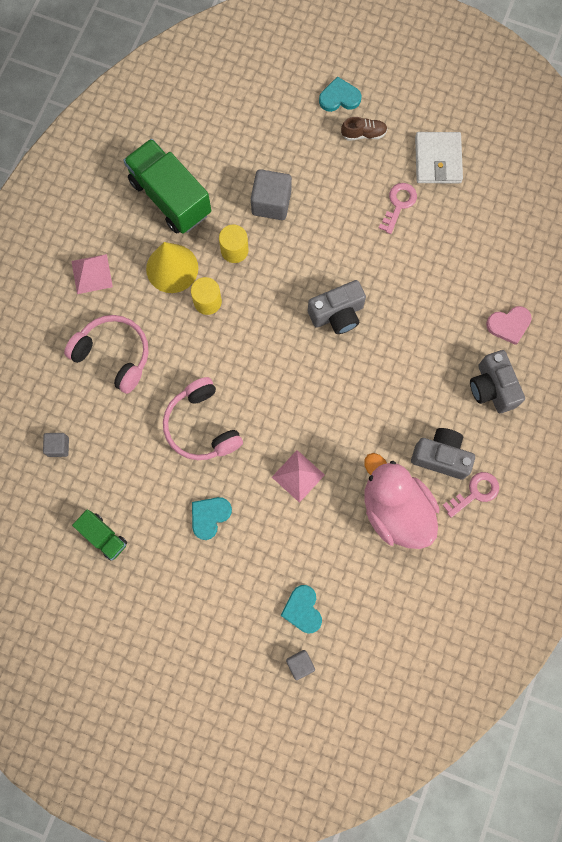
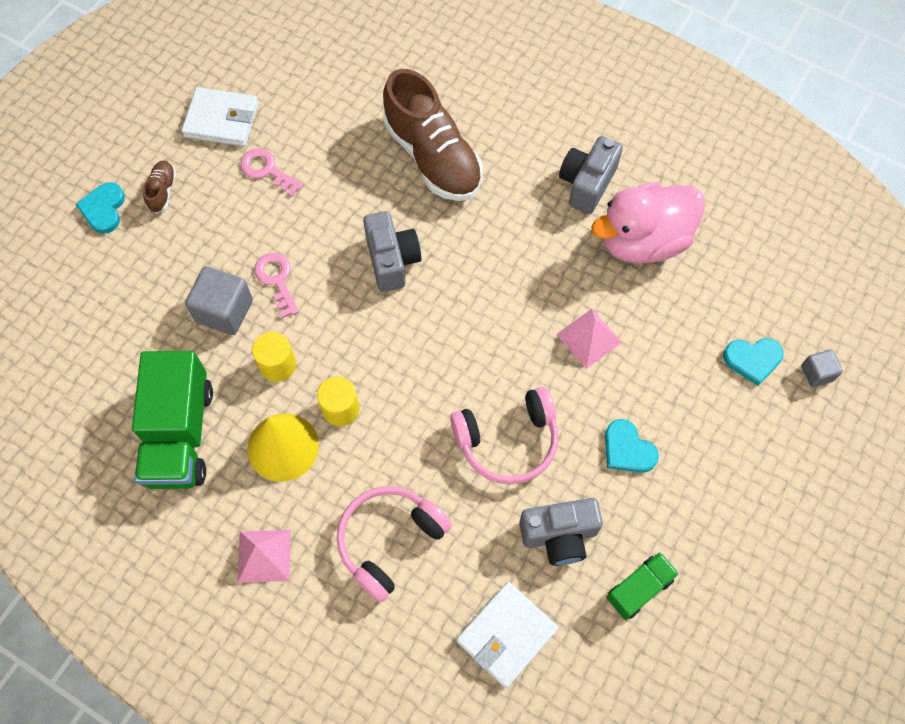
camera: 80 degrees left, 10 degrees down
(58, 446) = (506, 635): grey cube -> white wallet
(170, 197) = (180, 434): green truck -> green truck turned 60 degrees counterclockwise
(439, 328) = (432, 157): none -> brown shoe
(475, 492) = (633, 158): pink key -> pink key (277, 280)
(492, 388) = (514, 119): grey camera -> grey camera (559, 536)
(509, 325) = (443, 89): pink heart -> none

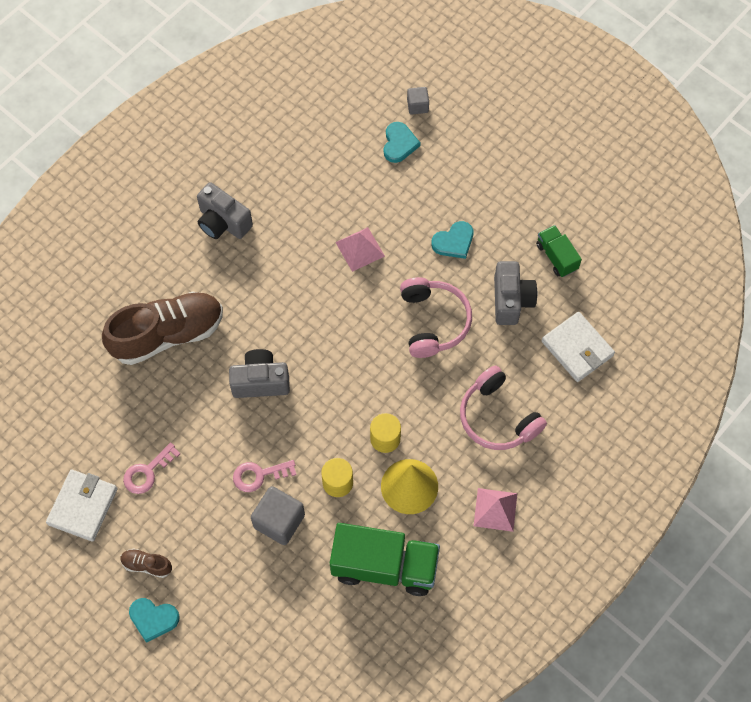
camera: 80 degrees left, 0 degrees up
(643, 240) = (284, 193): pink duck -> none

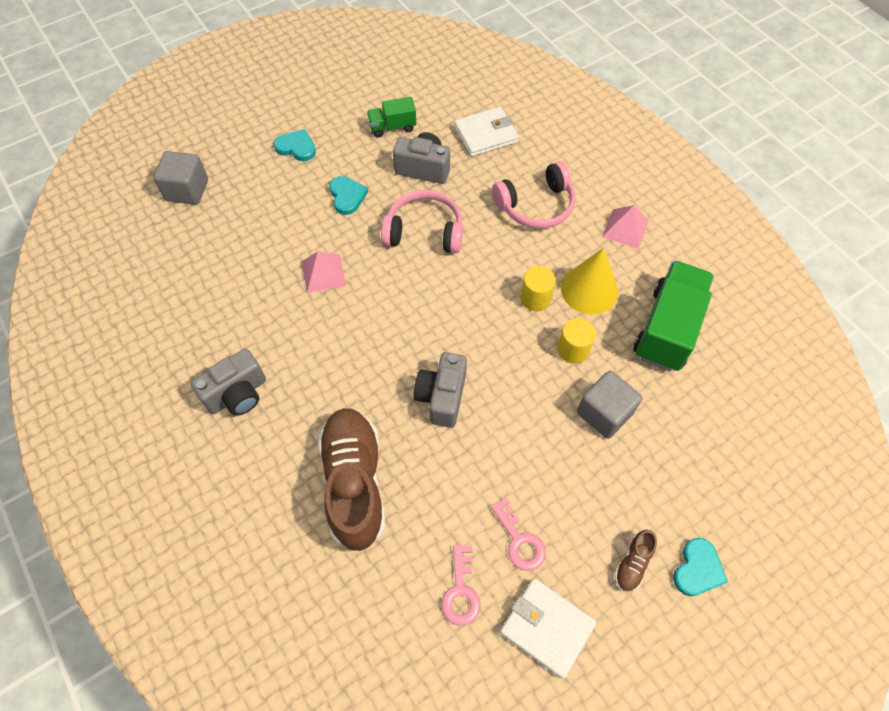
camera: 75 degrees left, 5 degrees down
(259, 475) = (549, 422): pink key -> pink key (461, 591)
(399, 144) = (221, 214): turquoise heart -> turquoise heart (296, 147)
(417, 106) = (187, 190): grey cube -> grey cube, size x1.77

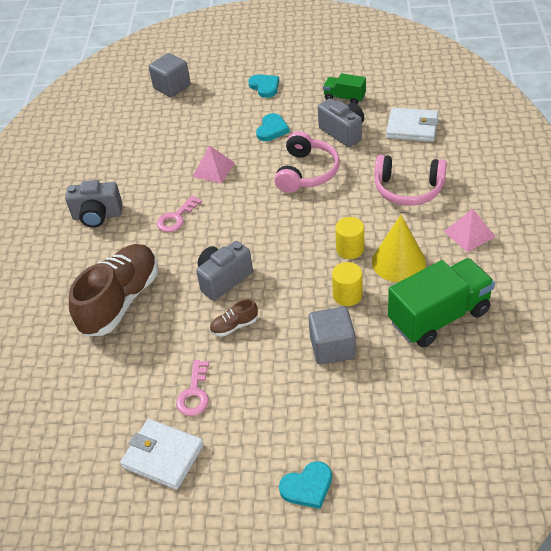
camera: 40 degrees right, 15 degrees down
(424, 231) = (307, 172): pink headphones -> pink headphones turned 60 degrees clockwise
(461, 591) = (128, 401): pink key -> pink key (176, 218)
(547, 627) = (163, 456): white wallet -> white wallet turned 45 degrees counterclockwise
(632, 564) = (261, 454): brown shoe -> brown shoe (234, 326)

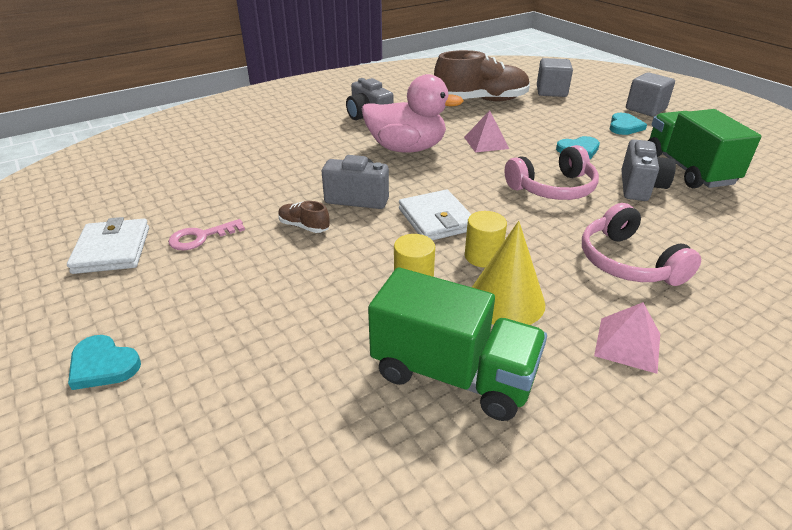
camera: 50 degrees right, 10 degrees down
(120, 301) = (285, 161): brown shoe -> brown shoe (481, 101)
(176, 218) = (406, 148): pink key -> pink duck
(332, 347) = (326, 301): grey cube -> grey cube (645, 109)
(344, 98) = (688, 169): green truck -> green truck, size x1.91
(412, 128) = (724, 227): white wallet -> white wallet (436, 219)

